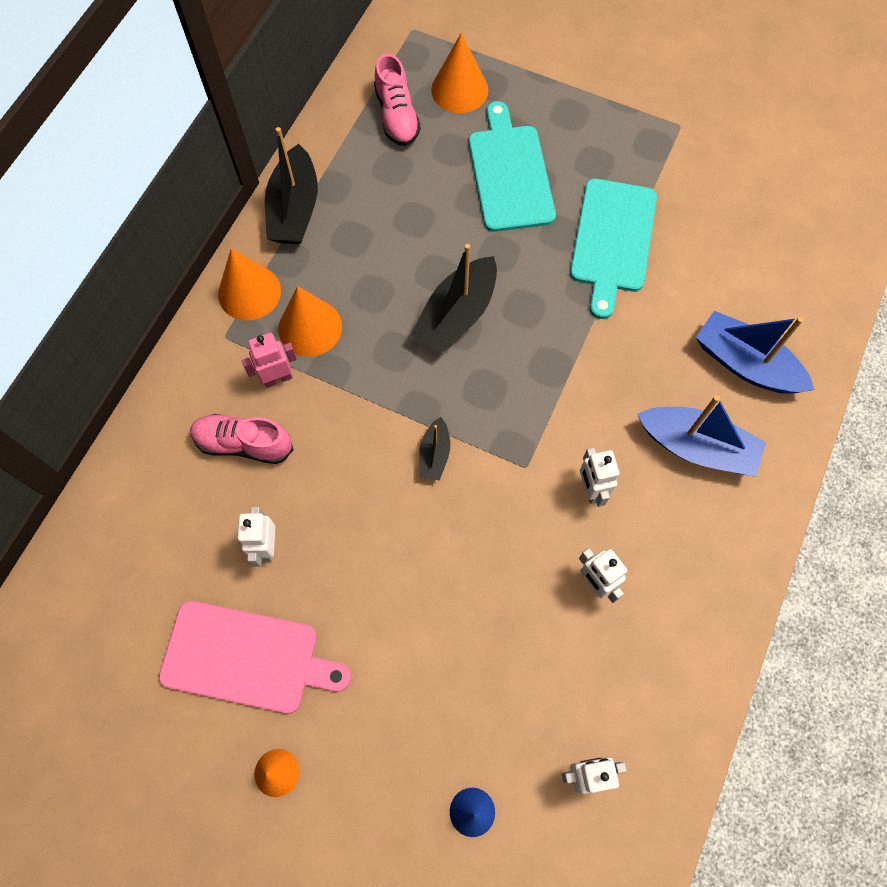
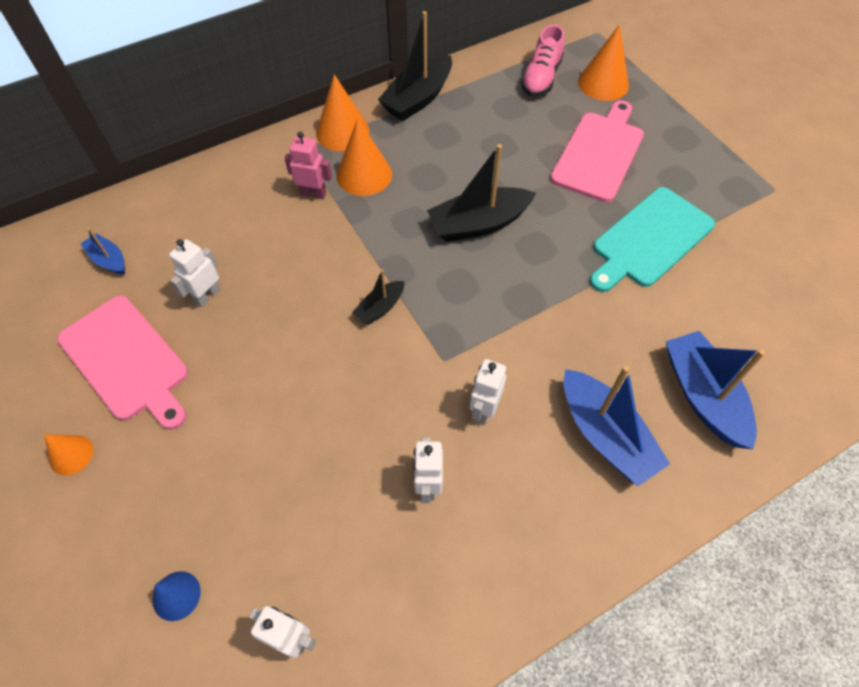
camera: 35 degrees right, 10 degrees down
(134, 576) = (109, 260): none -> blue boat
(244, 444) = (253, 221): pink shoe -> none
(510, 173) = (599, 153): turquoise cutting board -> pink cutting board

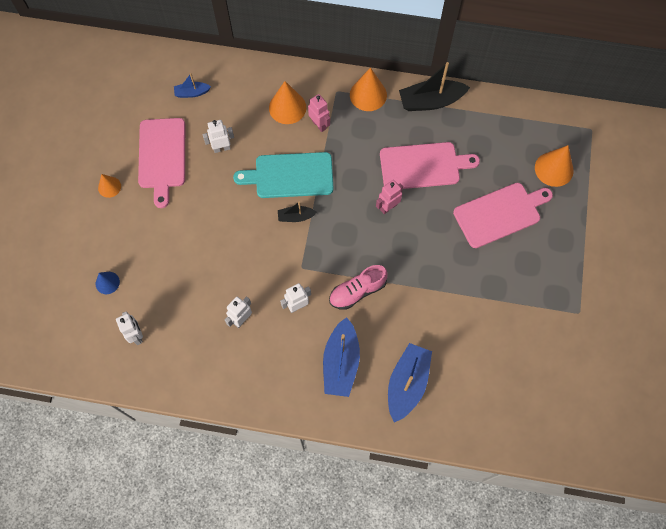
camera: 40 degrees right, 10 degrees up
(109, 260) = (192, 93): blue boat -> blue boat turned 90 degrees counterclockwise
(364, 174) = (355, 132): orange cone -> orange cone (287, 107)
(473, 160) = (423, 166): none -> pink cutting board
(478, 224) = (388, 207): black boat -> pink robot
(541, 78) = (519, 138): pink shoe -> pink shoe (357, 291)
(649, 239) = (471, 286): turquoise cutting board -> turquoise cutting board (290, 175)

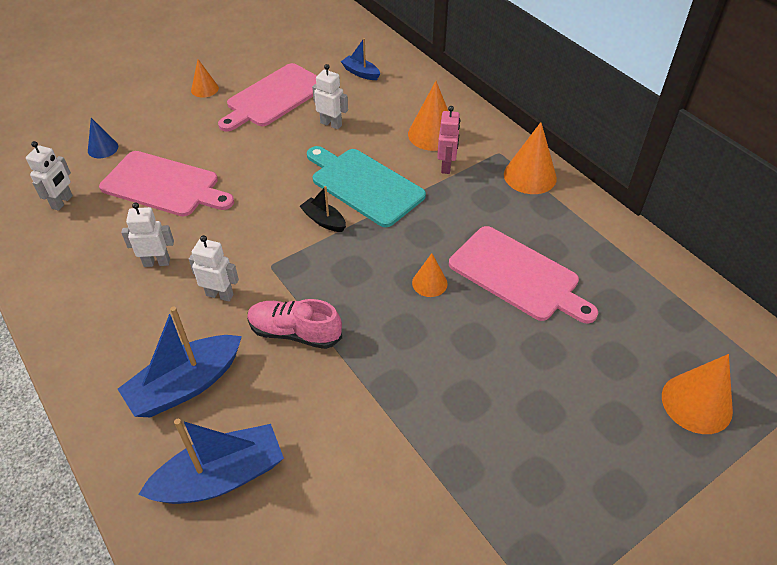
camera: 45 degrees right, 20 degrees down
(388, 207) = (429, 283): pink robot -> orange cone
(430, 101) = (597, 226): black boat -> none
(500, 214) = (561, 394): pink cutting board -> pink cutting board (164, 185)

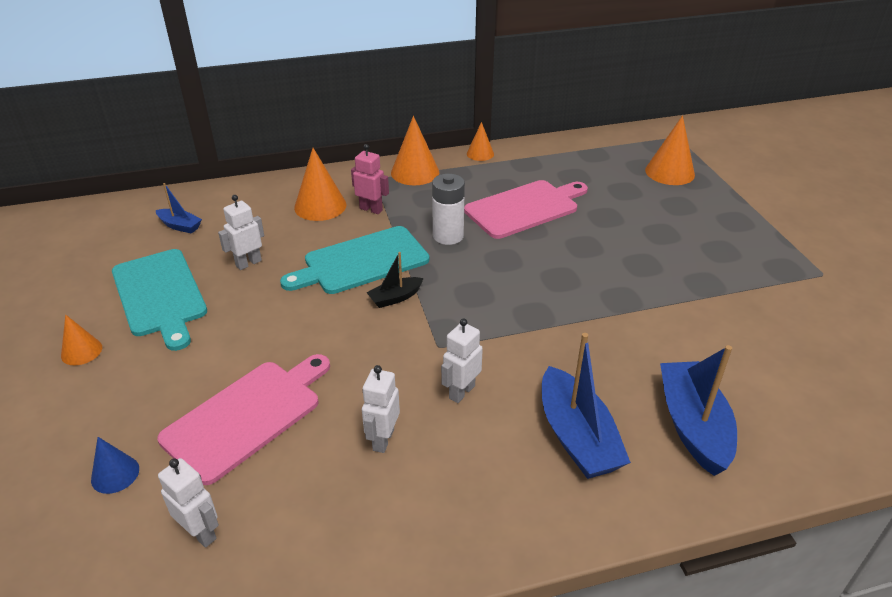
camera: 70 degrees left, 10 degrees down
(274, 97) = (160, 295): pink cutting board -> turquoise cutting board
(295, 332) = (536, 346): pink shoe -> none
(360, 73) = (180, 226): blue boat -> blue boat turned 120 degrees counterclockwise
(429, 283) = (511, 253): orange cone -> orange cone (480, 154)
(433, 229) = (448, 236): none -> white battery

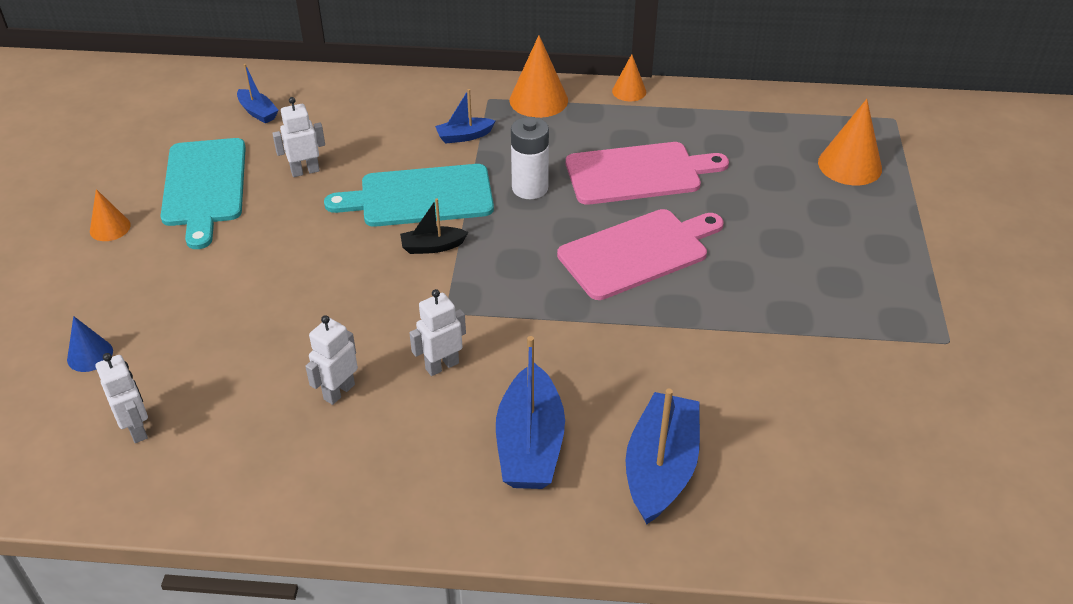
camera: 20 degrees right, 5 degrees up
(247, 416) = (226, 333): pink cutting board -> pink cutting board (638, 252)
(320, 206) = (412, 120): orange cone -> none
(371, 209) = (464, 136): pink robot -> blue boat

